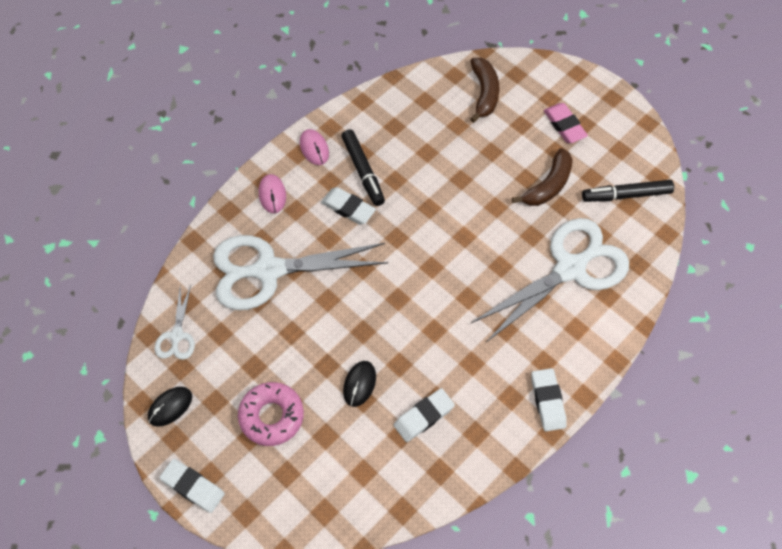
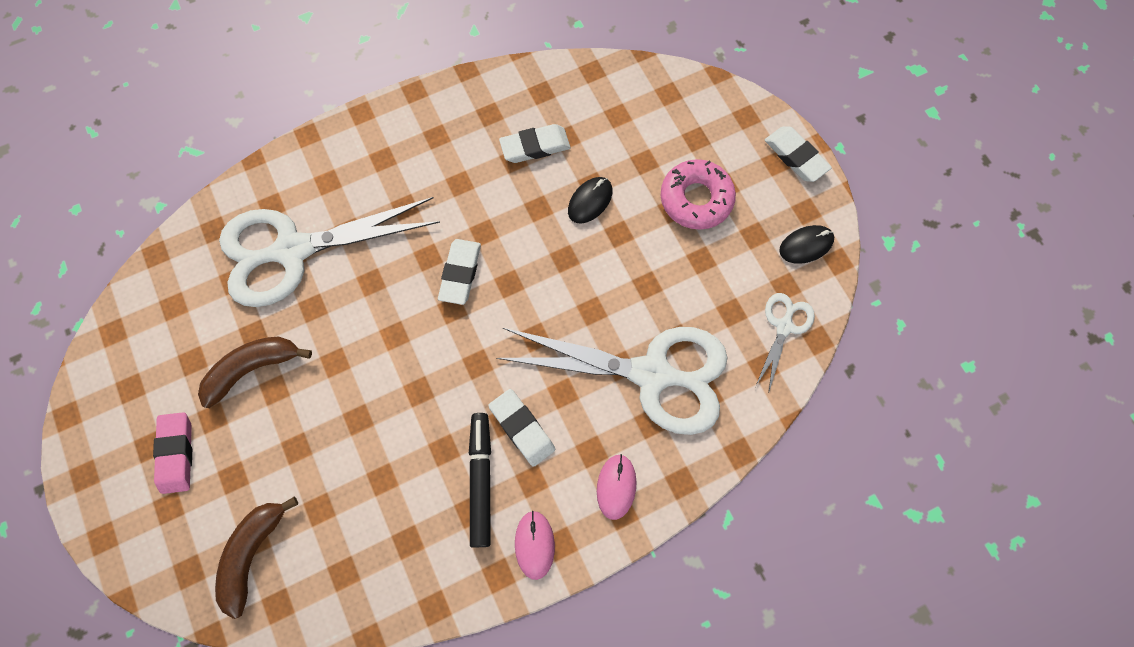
camera: 160 degrees left, 10 degrees up
(547, 401) = (401, 120): white eraser -> white eraser (460, 273)
(626, 195) = (167, 320): black marker -> none

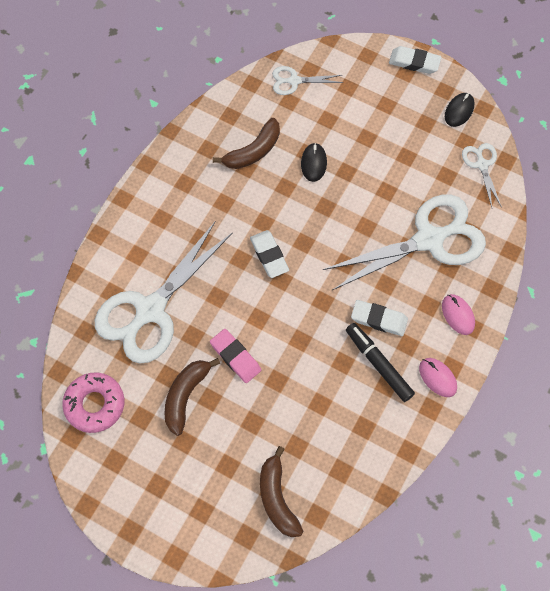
camera: 35 degrees left, 5 degrees down
(176, 453) = (179, 477): pink eraser -> pink eraser (235, 357)
(535, 147) = (253, 151): white eraser -> brown banana
(641, 96) = (294, 81): none -> white scissors
(696, 199) = (375, 123): pink donut -> pink donut (95, 404)

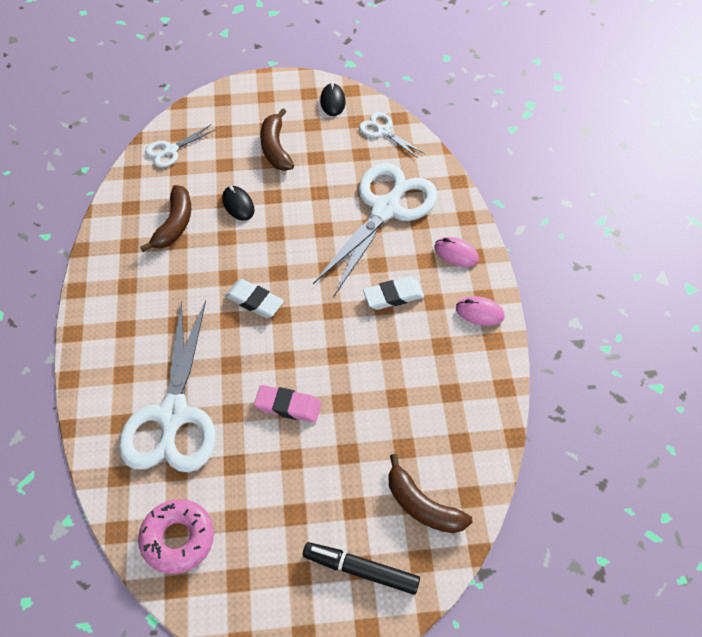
camera: 35 degrees left, 10 degrees down
(185, 396) = (265, 471): brown banana -> brown banana (275, 148)
(378, 364) = (421, 332): black marker -> black marker (361, 570)
(414, 62) = (267, 85): white eraser -> none

